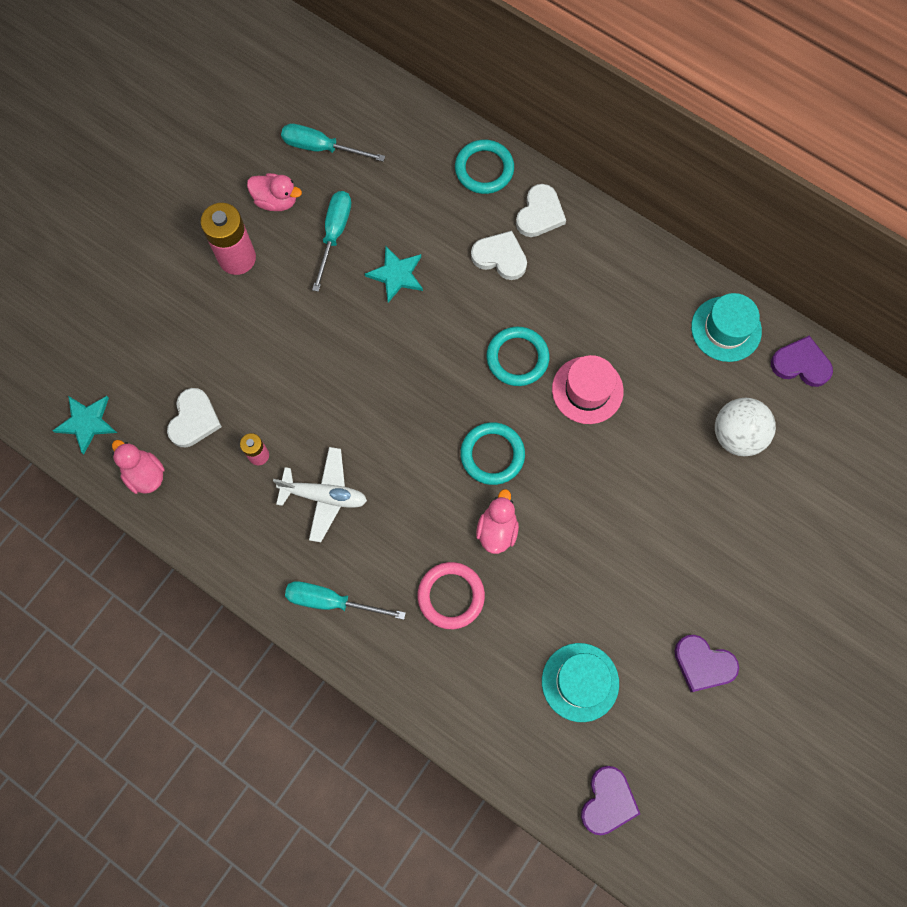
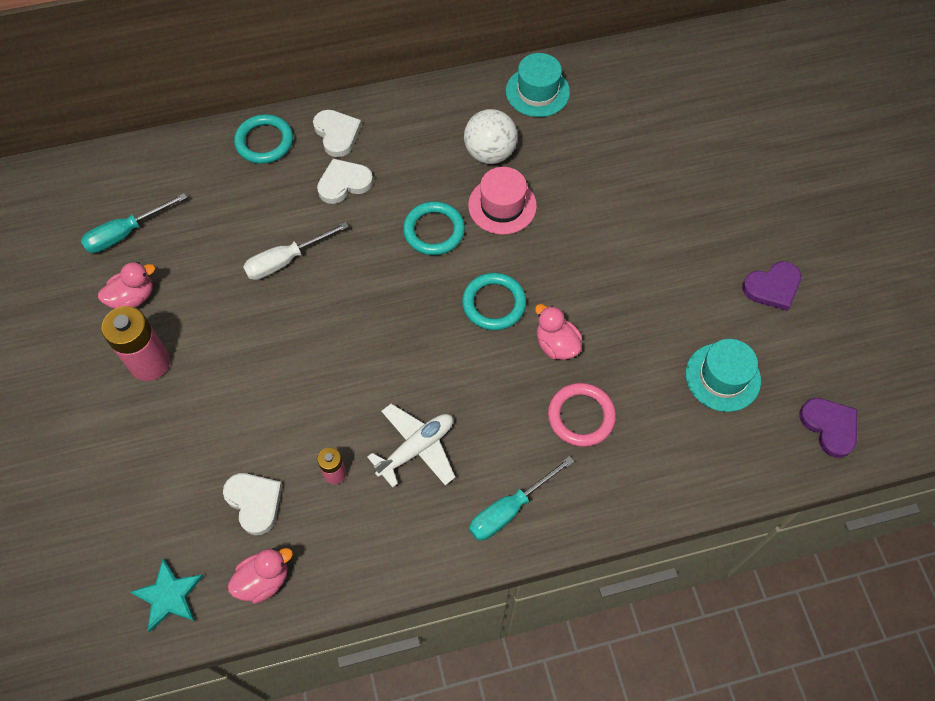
camera: 50 degrees left, 10 degrees down
(145, 474) = (264, 580): pink duck -> pink duck turned 150 degrees clockwise
(334, 234) = (207, 278): turquoise screwdriver -> none
(396, 275) = (286, 260): turquoise star -> white screwdriver
(737, 435) = (621, 143): white ball -> white ball (490, 153)
(801, 364) = (604, 70): purple heart -> none

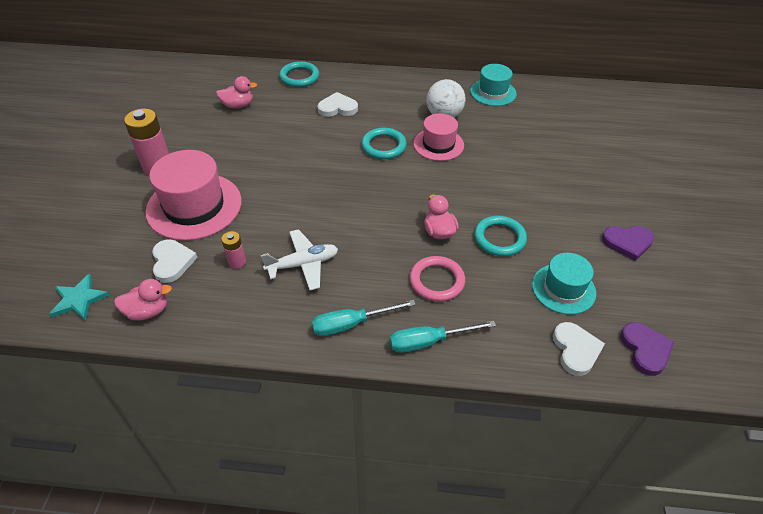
camera: 20 degrees right, 15 degrees down
(125, 233) = (187, 100): turquoise screwdriver -> turquoise screwdriver (429, 341)
(133, 298) = (170, 131): pink duck -> pink duck (238, 105)
(236, 410) = (194, 206): none -> pink hat
(286, 260) = (276, 137): white screwdriver -> none
(337, 134) = (347, 83): white heart -> white heart (575, 350)
(494, 304) = (405, 196): turquoise ring -> turquoise ring (499, 238)

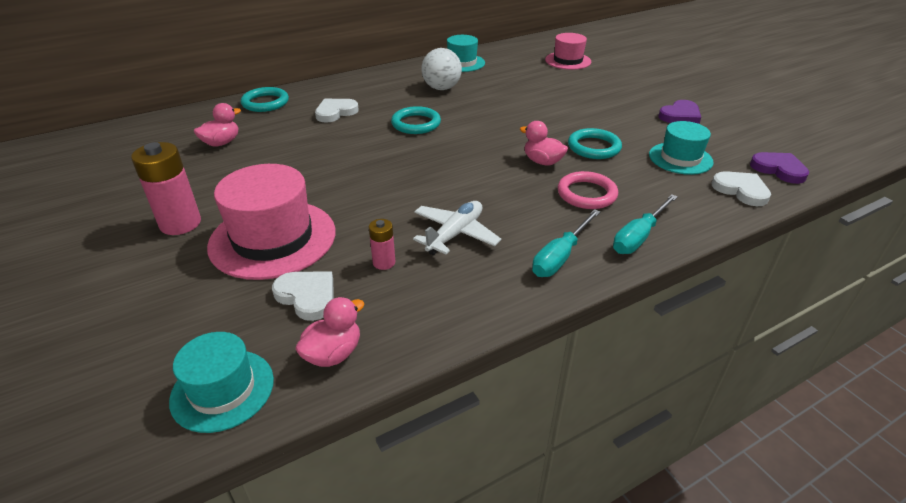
camera: 35 degrees left, 10 degrees down
(79, 299) = (222, 390): turquoise star -> turquoise hat
(438, 144) = (462, 107): pink hat -> pink hat (568, 61)

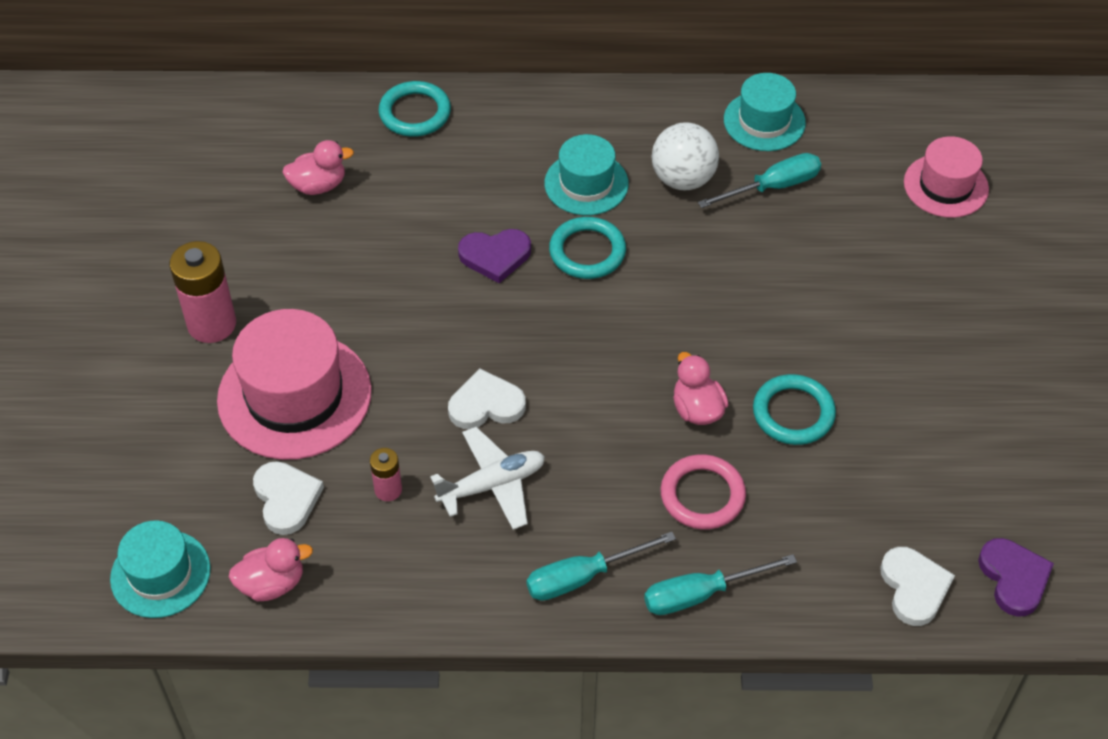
camera: 30 degrees right, 15 degrees up
(335, 112) = (495, 177): white heart -> white heart (486, 404)
(490, 80) = (773, 187): none -> turquoise screwdriver
(680, 115) = (992, 404): purple heart -> purple heart (495, 256)
(680, 158) = (894, 491): turquoise hat -> turquoise hat (586, 184)

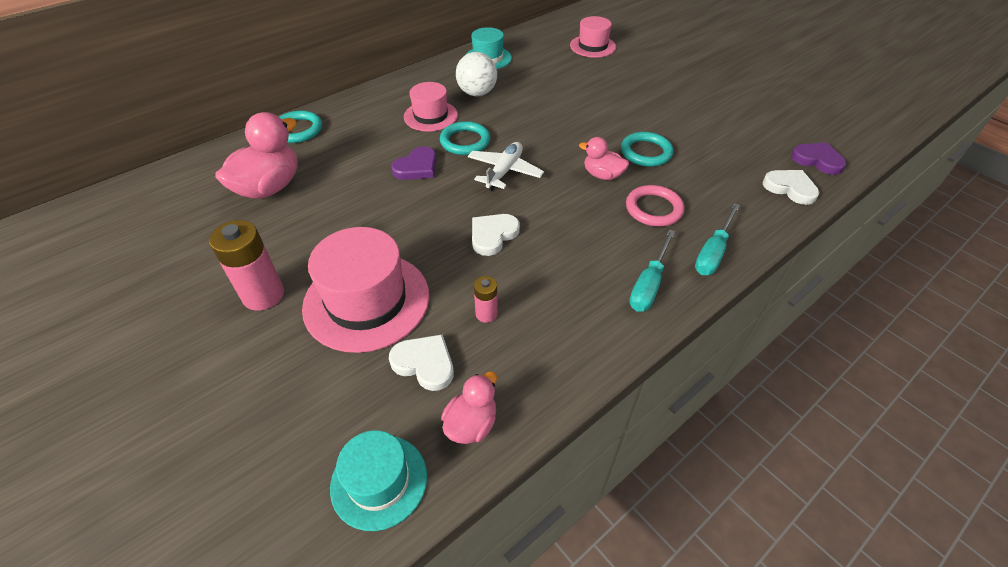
camera: 40 degrees left, 5 degrees down
(318, 185) = (269, 187): pink duck -> pink duck, size x1.78
(492, 485) = (544, 272): white plane -> white plane (504, 171)
(586, 184) = (430, 116): turquoise hat -> pink hat
(773, 187) = (522, 77): turquoise screwdriver -> none

